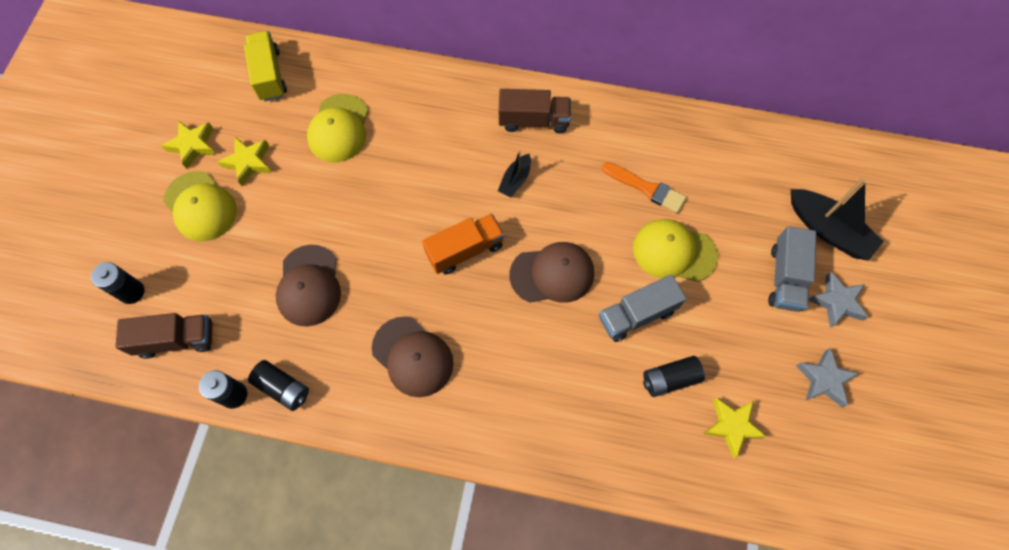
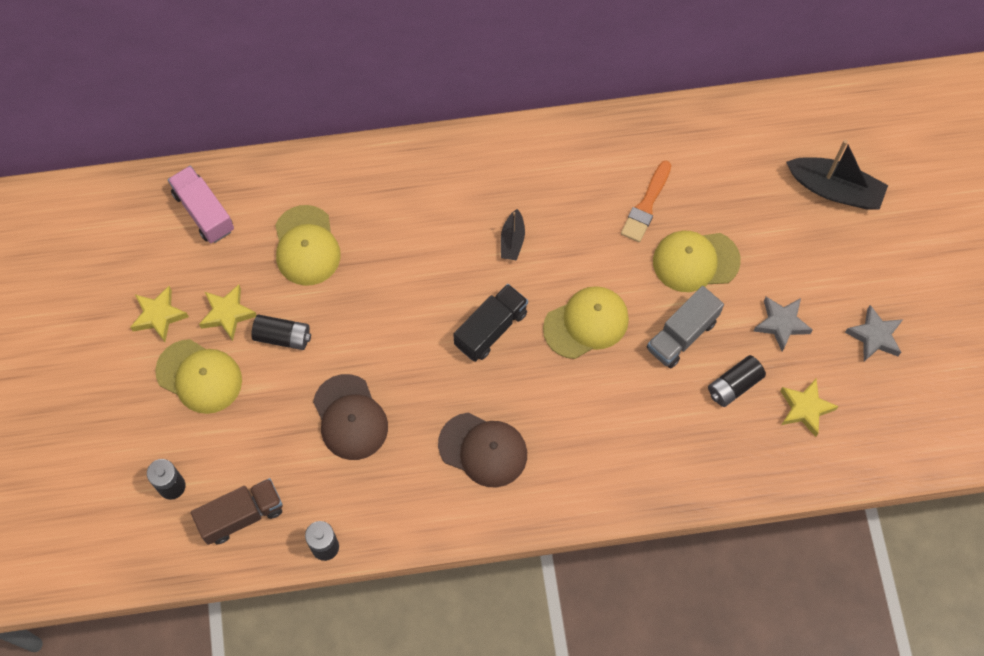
camera: 20 degrees left, 0 degrees up
(269, 75) = (204, 212): yellow truck -> pink truck
(283, 388) = (370, 523): black battery -> black battery (283, 336)
(465, 250) = (491, 329): orange truck -> black truck
(533, 120) = (506, 171): brown truck -> none
(552, 274) = (586, 323): brown cap -> yellow cap
(646, 188) = (646, 205): orange brush -> orange brush turned 105 degrees clockwise
(785, 277) = (809, 251): grey truck -> none
(836, 302) = (864, 258): grey star -> grey star (781, 324)

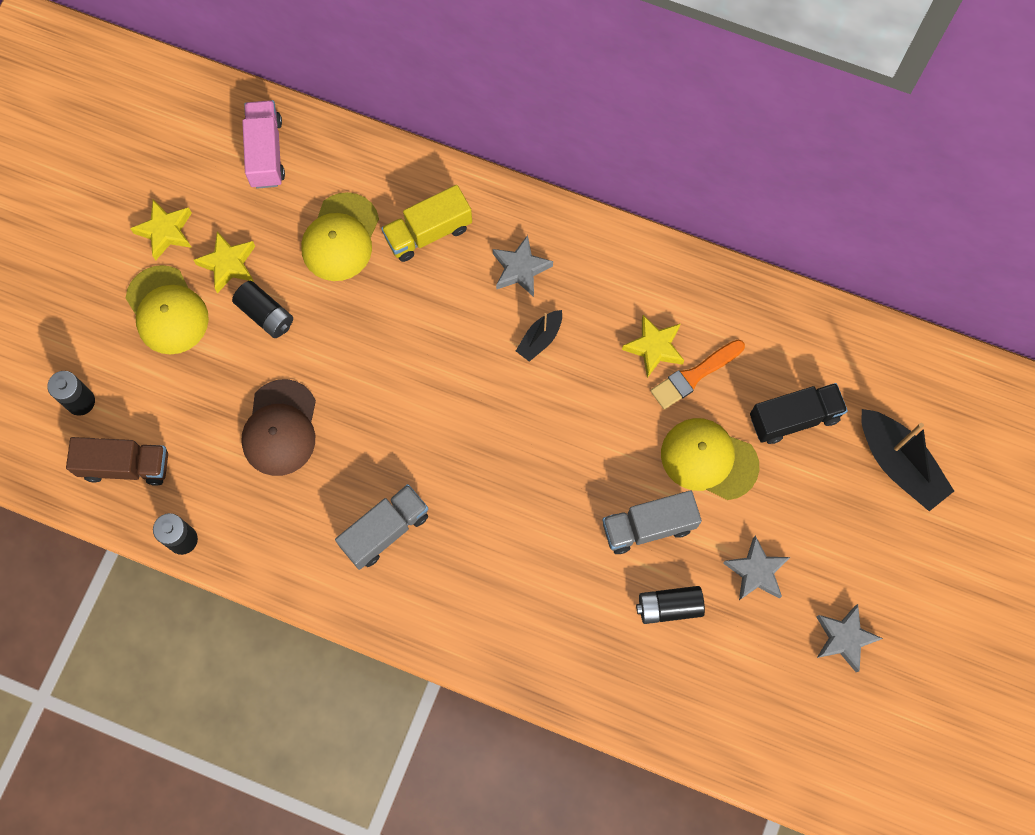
camera: 30 degrees right, 5 degrees up
(374, 206) = (428, 232): none -> yellow truck
(464, 196) = (520, 269): none -> grey star
(483, 450) = (385, 531): brown cap -> grey truck
(491, 329) = (465, 416): black truck -> black truck (794, 418)
(586, 323) = (561, 462): yellow cap -> none
(805, 409) = (726, 671): yellow star -> yellow star (654, 348)

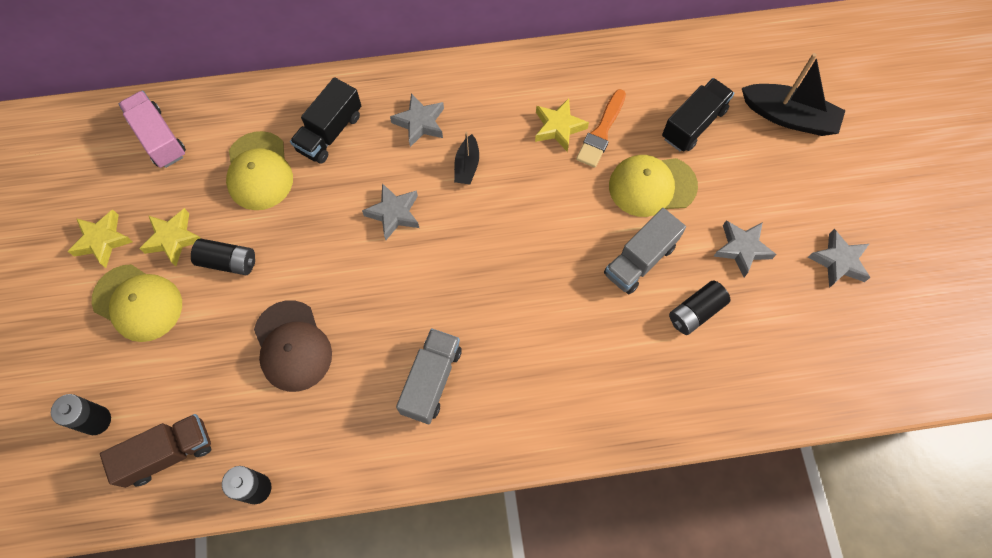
camera: 30 degrees left, 5 degrees down
(428, 232) = (330, 132): yellow truck -> black truck
(442, 350) = (394, 213): none -> grey star

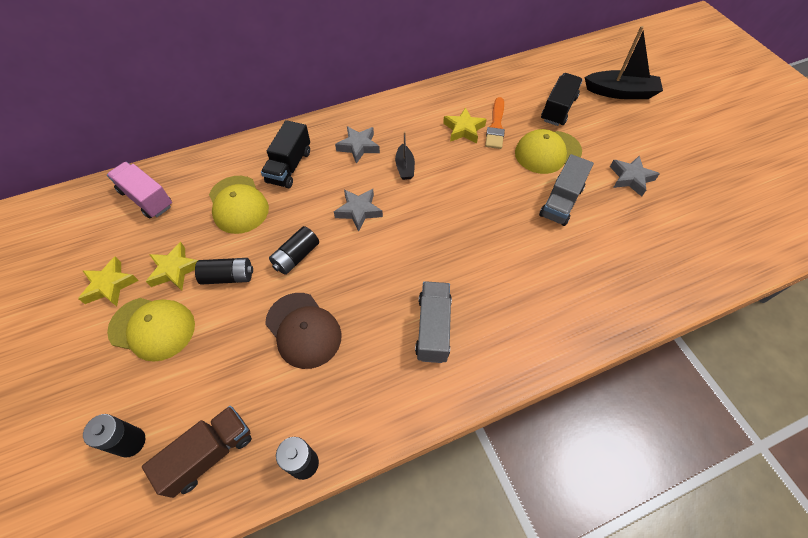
camera: 15 degrees left, 10 degrees down
(695, 312) = (619, 227): black battery -> black battery (296, 257)
(838, 261) = (701, 172): grey star -> none

